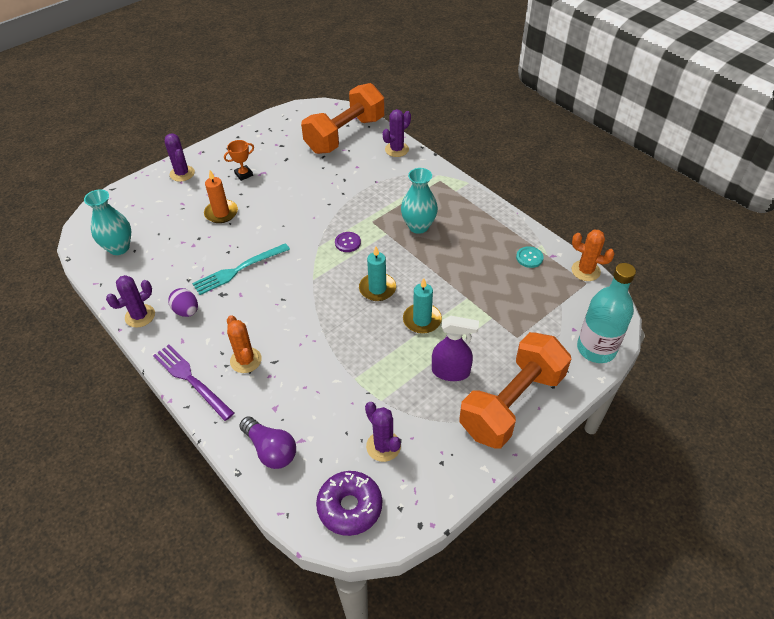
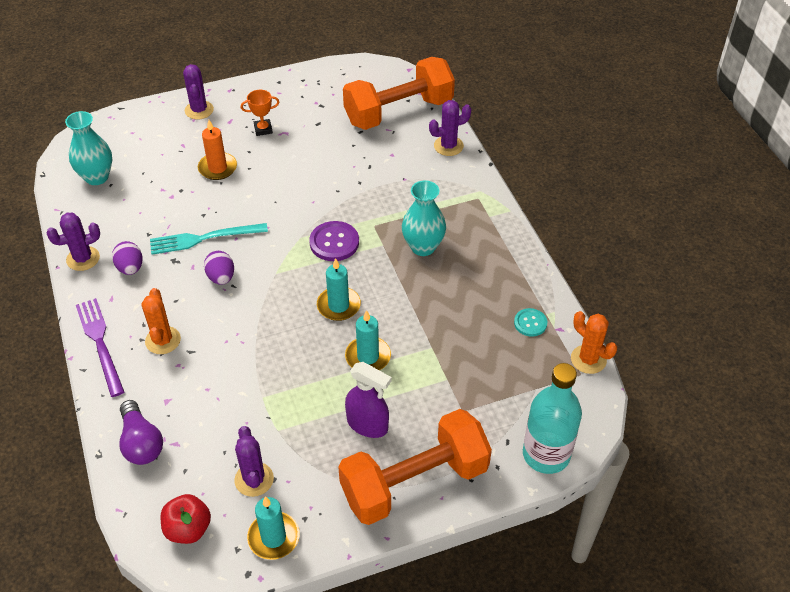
camera: 20 degrees right, 0 degrees up
(269, 295) = (221, 277): none -> purple egg
(347, 242) = (334, 242): purple button -> purple button, size x1.61
(350, 507) = (188, 529): purple donut -> red apple
(425, 487) = (273, 537): none -> turquoise candle

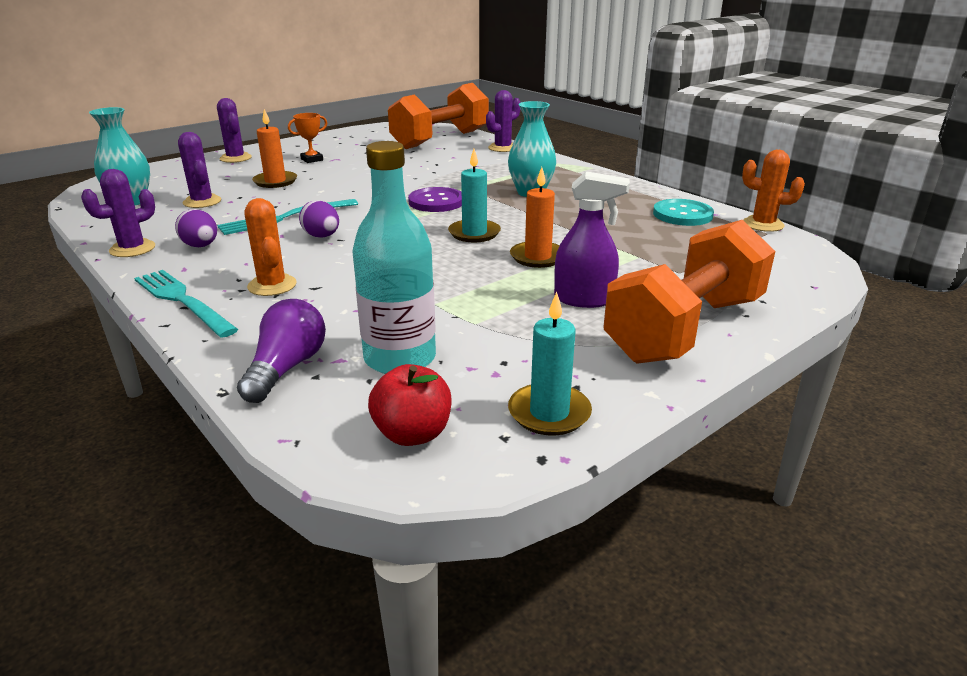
camera: 20 degrees left, 20 degrees down
(100, 343) = (182, 301): purple fork -> turquoise fork
(141, 443) = (286, 368): purple light bulb -> purple light bulb turned 120 degrees counterclockwise
(254, 479) = (477, 367): purple cactus -> purple cactus (202, 202)
(368, 357) = (537, 257): turquoise candle -> orange candle
(530, 323) = (682, 215): turquoise button -> turquoise button, size x1.61
(546, 454) = (801, 283): turquoise bottle -> turquoise bottle (400, 359)

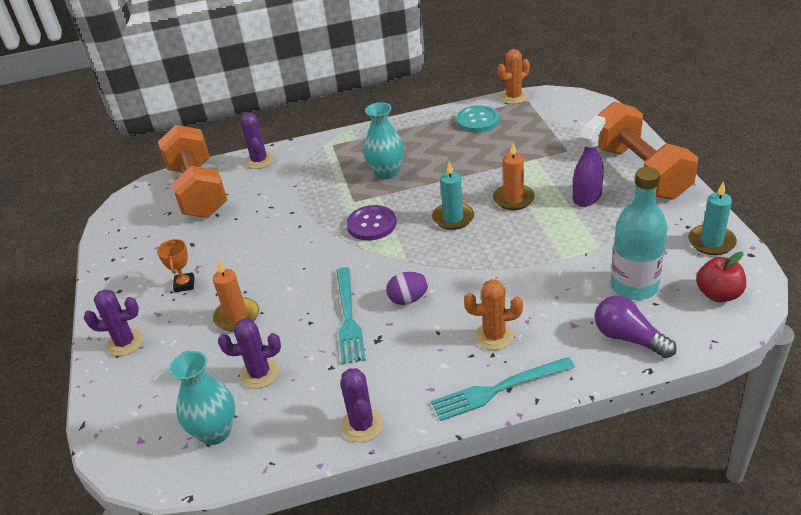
camera: 60 degrees left, 10 degrees up
(200, 246) = (384, 377): purple egg -> none

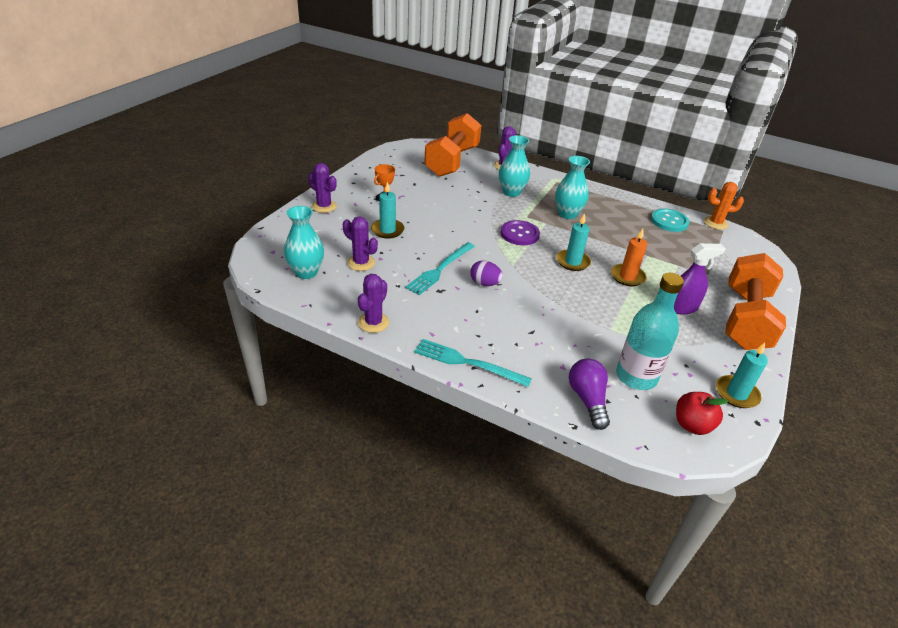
camera: 35 degrees right, 0 degrees up
(237, 317) = (387, 230): orange candle -> turquoise candle
(305, 185) = (511, 192): none -> turquoise vase
(494, 336) = (505, 336): orange cactus -> none

